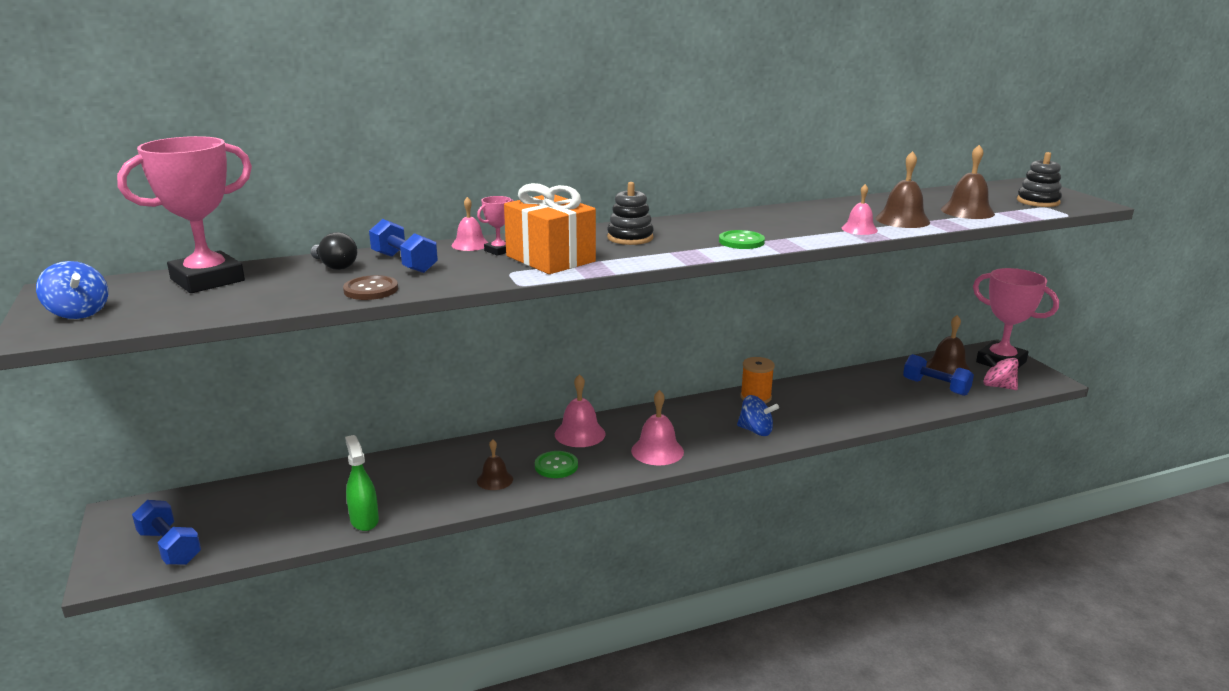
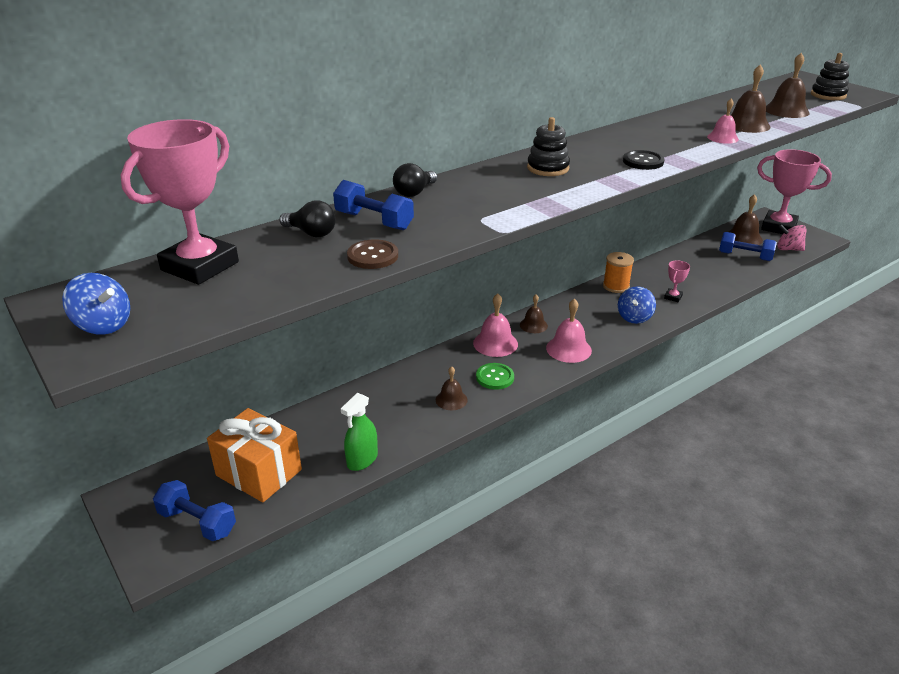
camera: 15 degrees left, 10 degrees up
(364, 520) = (362, 460): green spray bottle -> green spray bottle turned 105 degrees counterclockwise
(470, 244) = (414, 192): pink bell -> black light bulb
(498, 251) = (447, 196): pink trophy -> pink trophy (673, 297)
(550, 259) = (501, 200): orange gift -> orange gift (259, 472)
(634, 422) = (533, 325): none -> brown bell
(741, 241) = (643, 161): green button -> black button
(756, 431) = (634, 317): blue spinning top -> blue spinning top turned 105 degrees clockwise

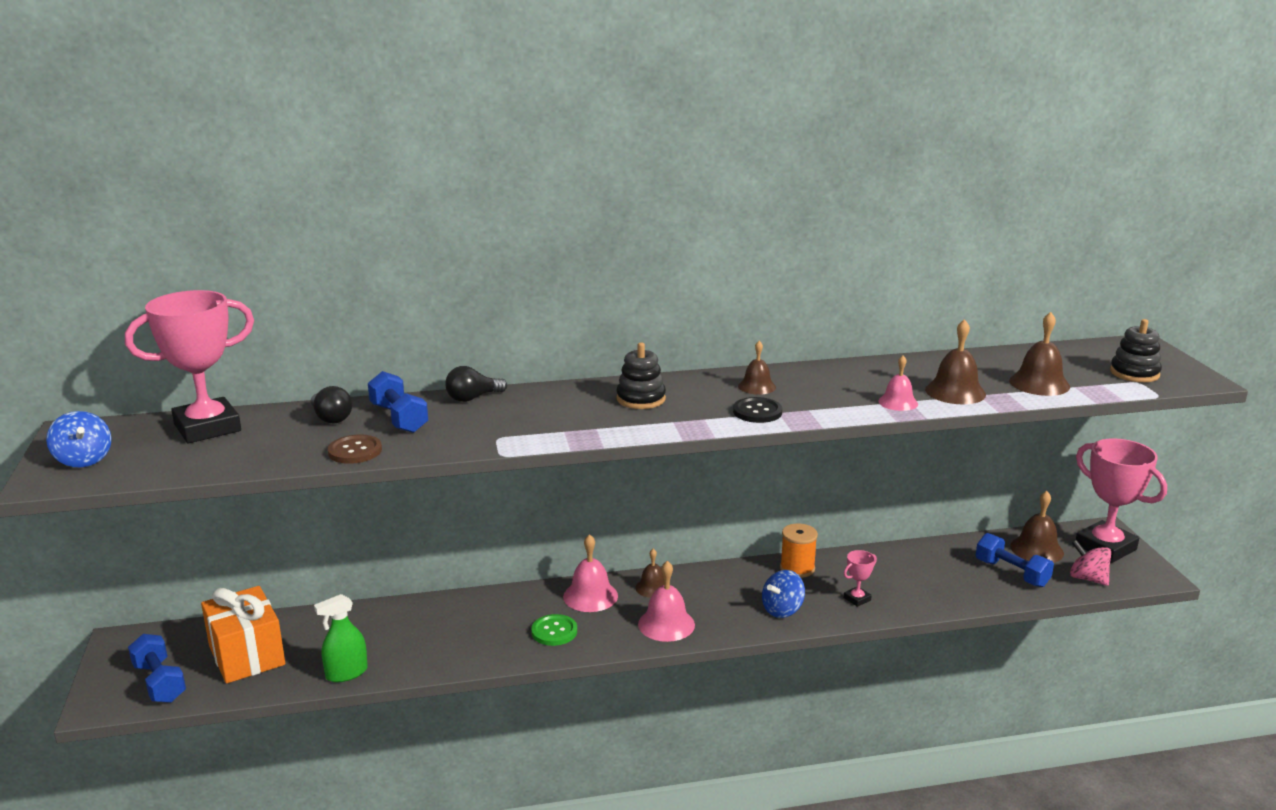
camera: 25 degrees right, 10 degrees down
(451, 400) = (487, 641): brown bell -> brown bell (757, 386)

